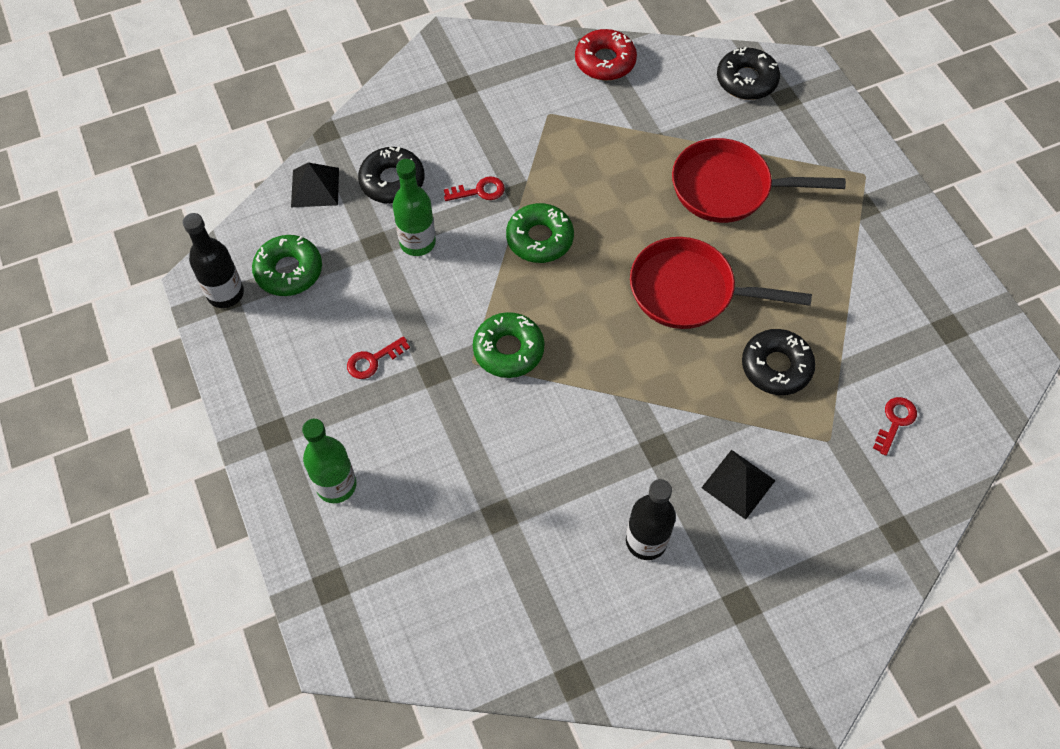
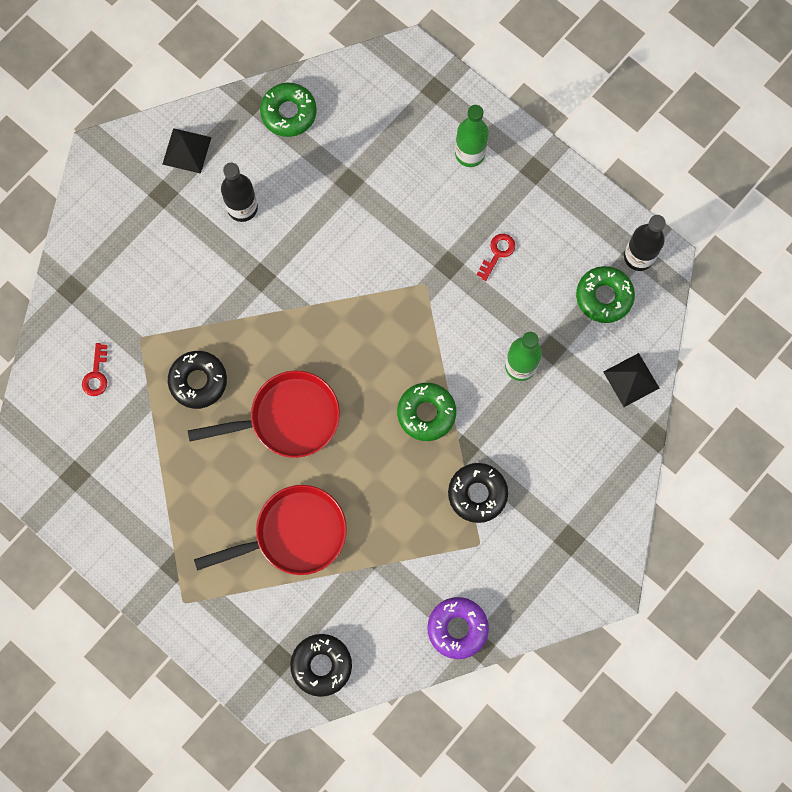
camera: 155 degrees right, 15 degrees up
(392, 181) = (572, 414): black donut -> black donut (477, 494)
(479, 191) = (497, 436): red key -> none
(508, 350) = (403, 306): green donut -> green donut (288, 113)
(605, 61) = (457, 628): red donut -> purple donut
(738, 484) = (194, 276): black pyramid -> black pyramid (186, 150)

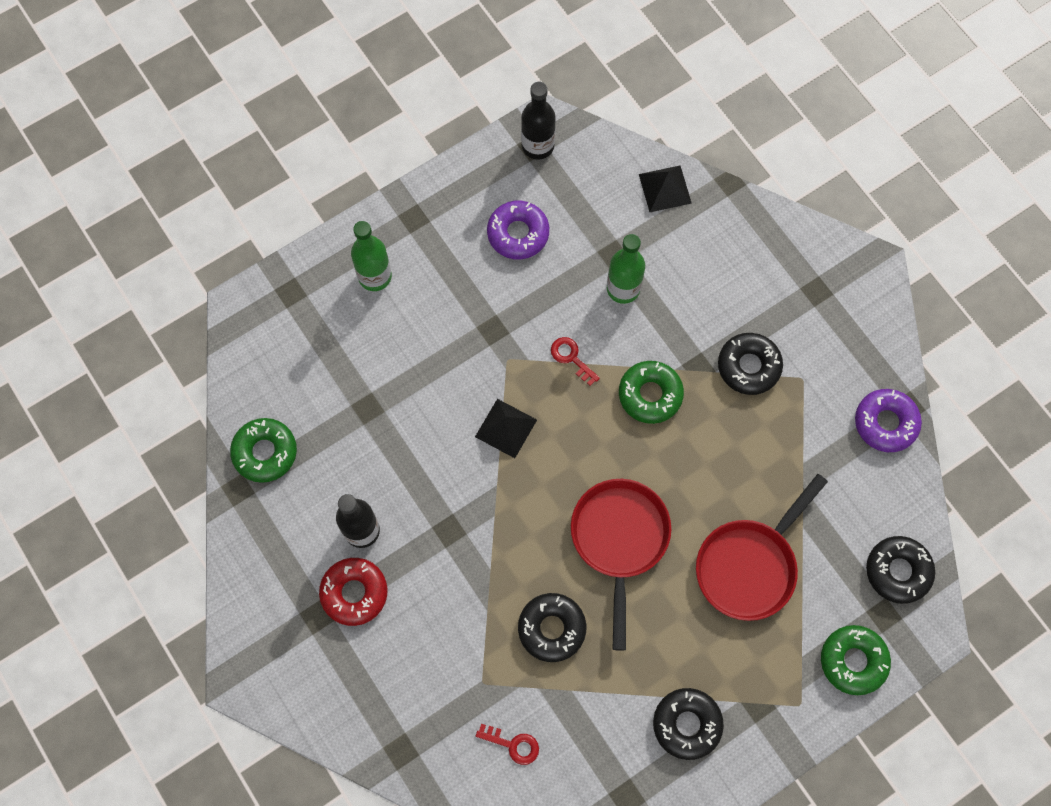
camera: 75 degrees left, 5 degrees down
(145, 511) = (687, 724): none -> black donut
(186, 150) = (272, 577): black pyramid -> black pyramid (506, 428)
(189, 217) = (354, 593): none -> red donut
(294, 534) = (750, 565): red pan -> red pan turned 135 degrees counterclockwise
(497, 253) = (494, 278): red key -> red key (571, 358)
(546, 262) = (518, 233): none -> purple donut
(604, 297) = (571, 189): green donut -> green donut (853, 661)

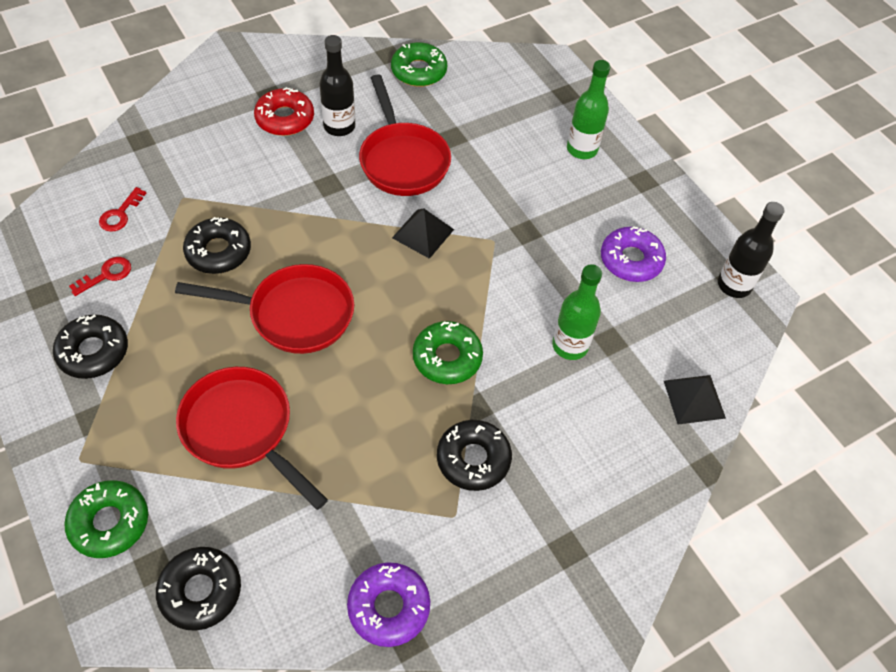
camera: 90 degrees right, 15 degrees down
(407, 457) = (402, 160): none -> red pan
(571, 358) = (492, 292): red key -> red key (106, 275)

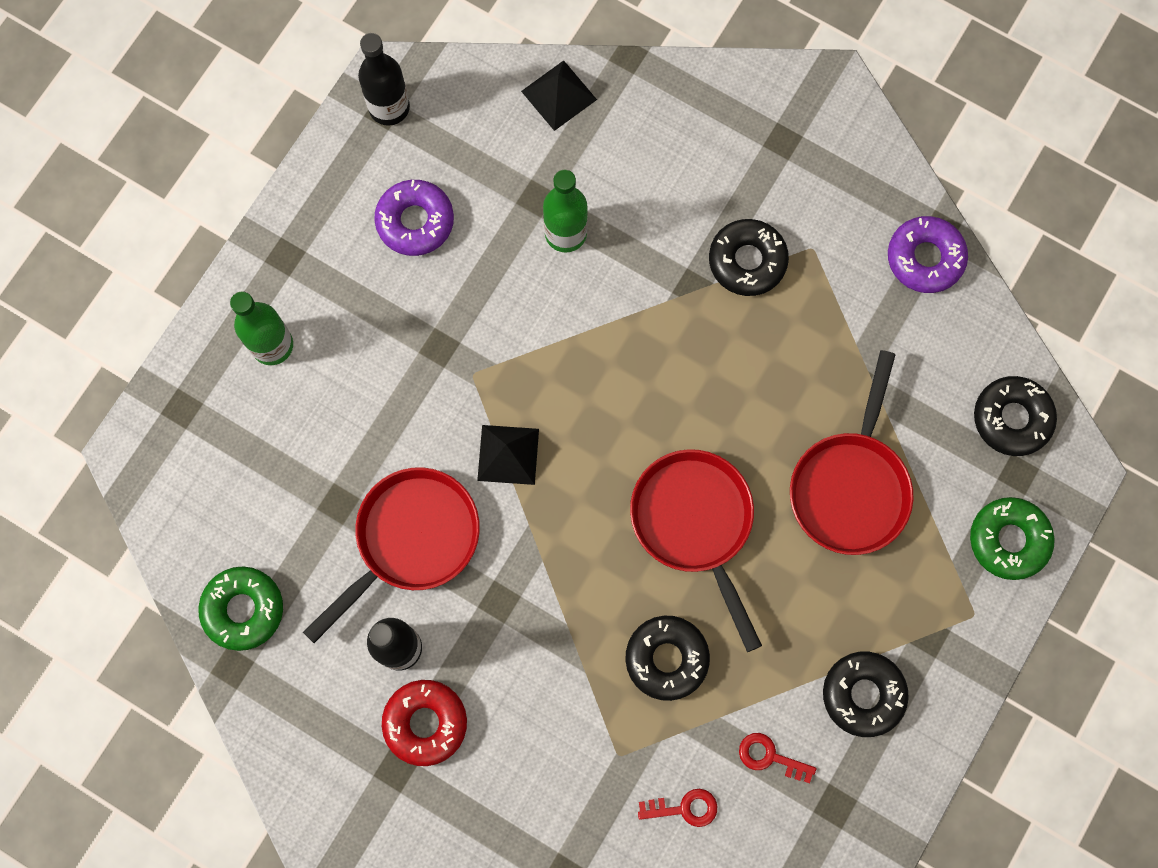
camera: 115 degrees left, 20 degrees up
(447, 358) = (652, 342): green donut -> none

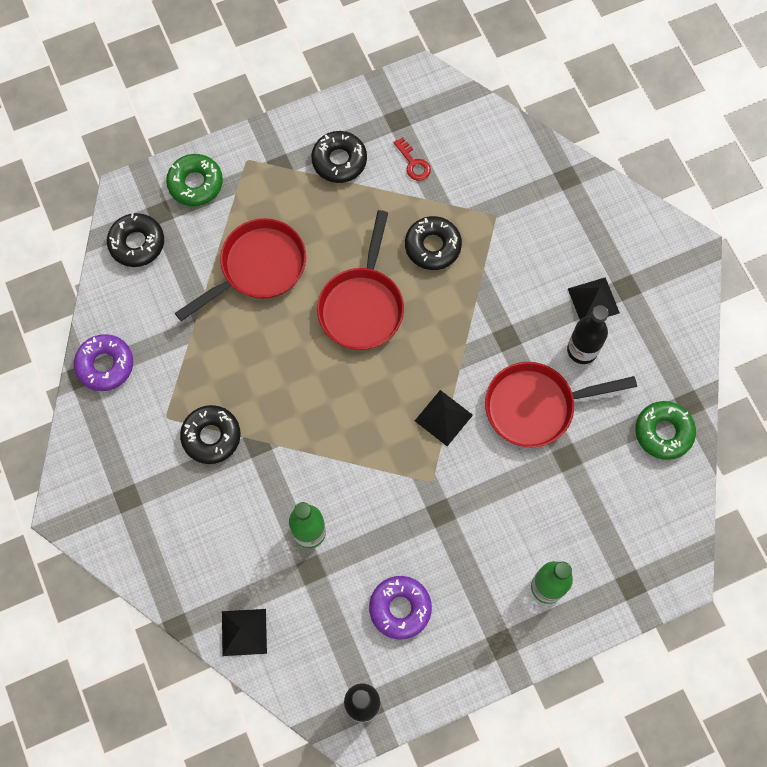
camera: 145 degrees left, 5 degrees down
(425, 723) = (593, 300): red donut -> black pyramid
(684, 808) = (478, 168): red key -> none

